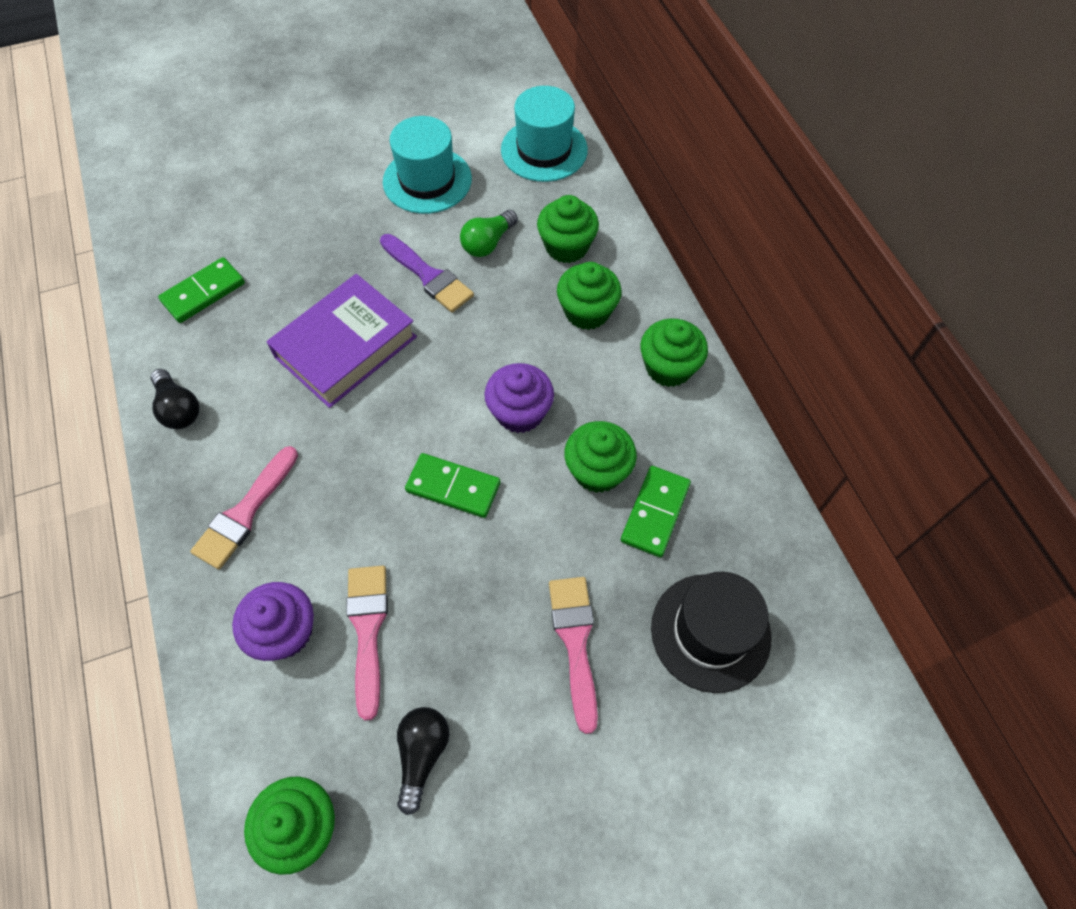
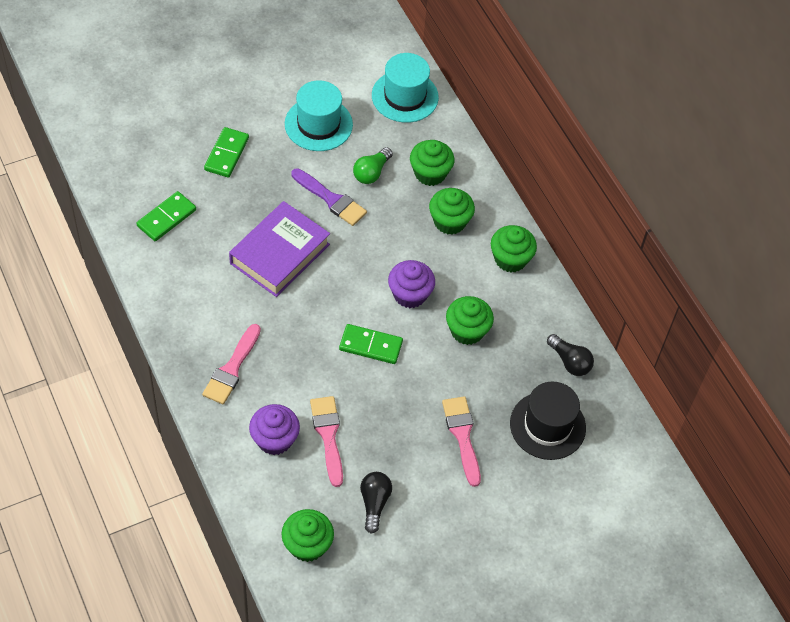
camera: 10 degrees left, 5 degrees down
(179, 408) = (169, 302): black light bulb -> black light bulb (569, 362)
(655, 512) = (508, 355): green domino -> green domino (227, 154)

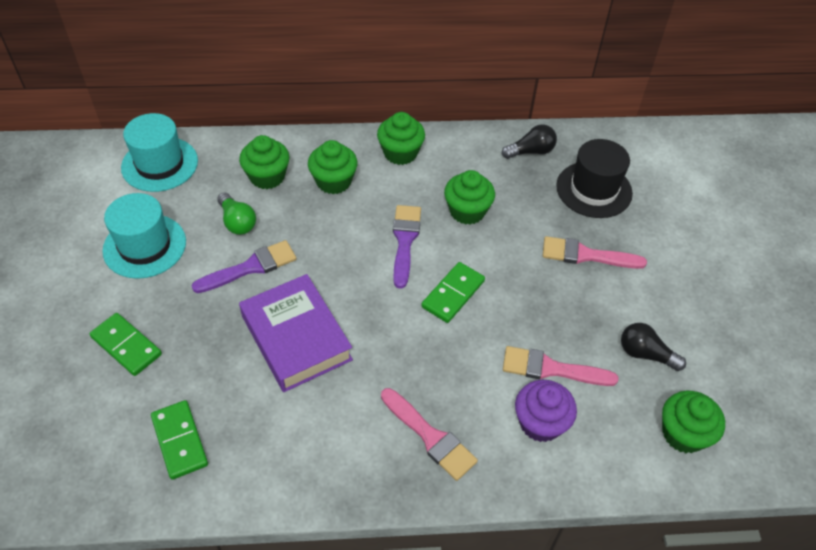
camera: 65 degrees left, 5 degrees down
(410, 294) = (405, 241): purple cupcake -> purple brush

